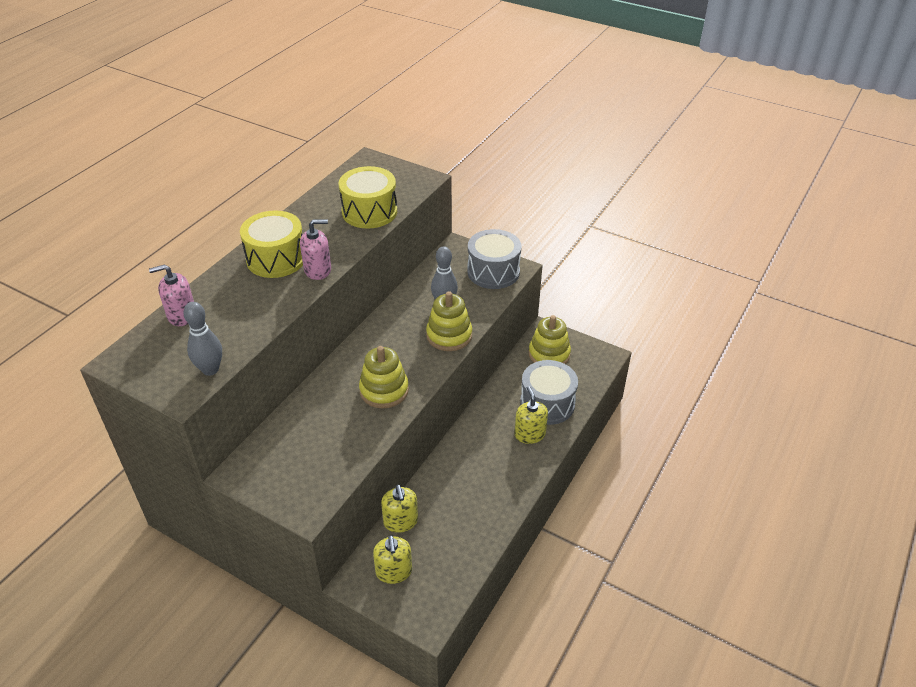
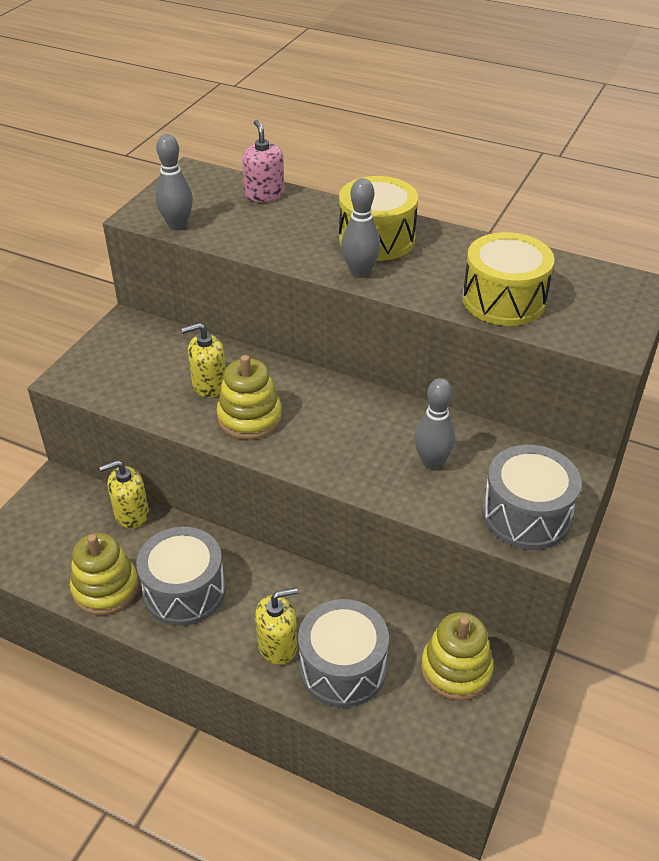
camera: 85 degrees right, 0 degrees up
(318, 270) = (360, 272): pink soap dispenser -> grey bowling pin
(394, 571) = (62, 515): yellow soap dispenser -> yellow soap dispenser (209, 385)
(449, 335) = (363, 472): yellow stacking toy -> yellow stacking toy (105, 588)
(481, 485) = (184, 591): none -> grey drum

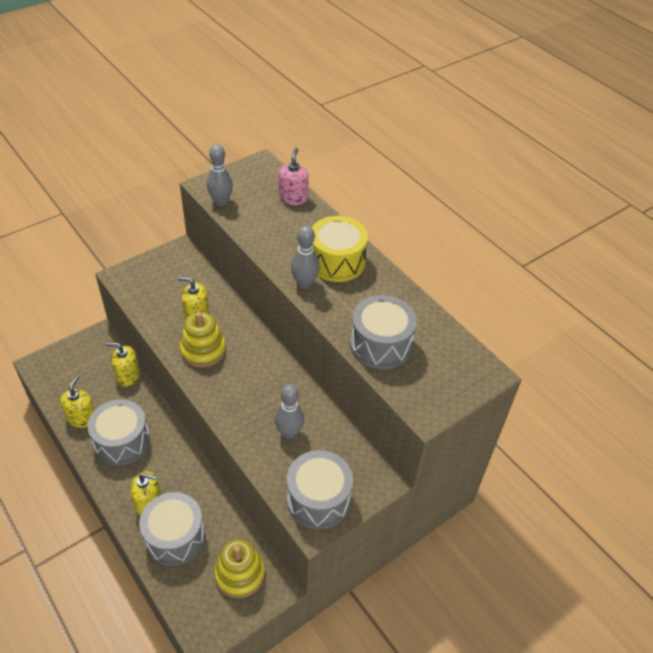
camera: 25 degrees right, 5 degrees up
(105, 588) = (82, 418): yellow stacking toy -> yellow soap dispenser
(503, 300) = (380, 344): yellow drum -> grey drum

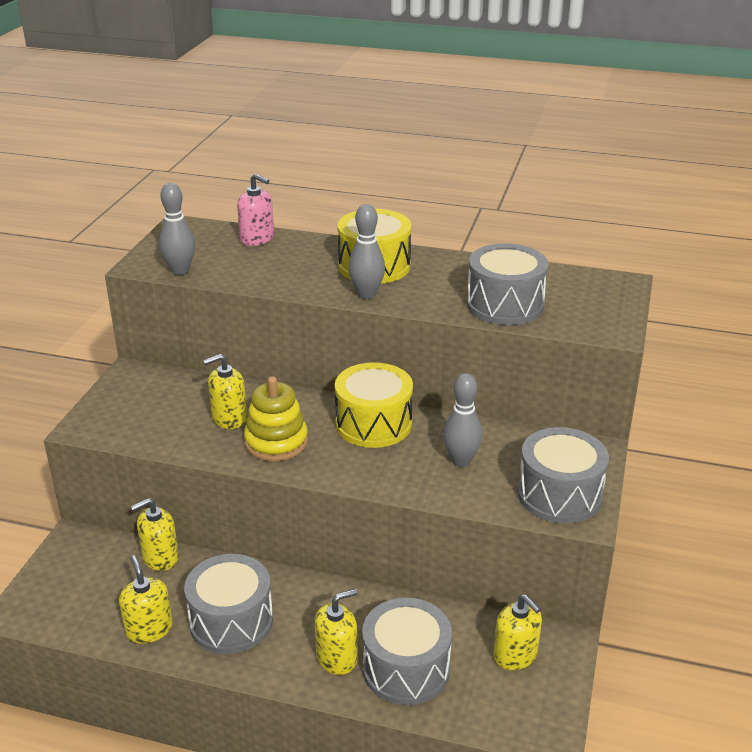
camera: 35 degrees left, 15 degrees down
(239, 574) = (515, 655): yellow stacking toy -> yellow soap dispenser
(269, 371) = (373, 424): none -> yellow drum
(293, 198) = (257, 238): pink soap dispenser -> pink soap dispenser turned 150 degrees clockwise

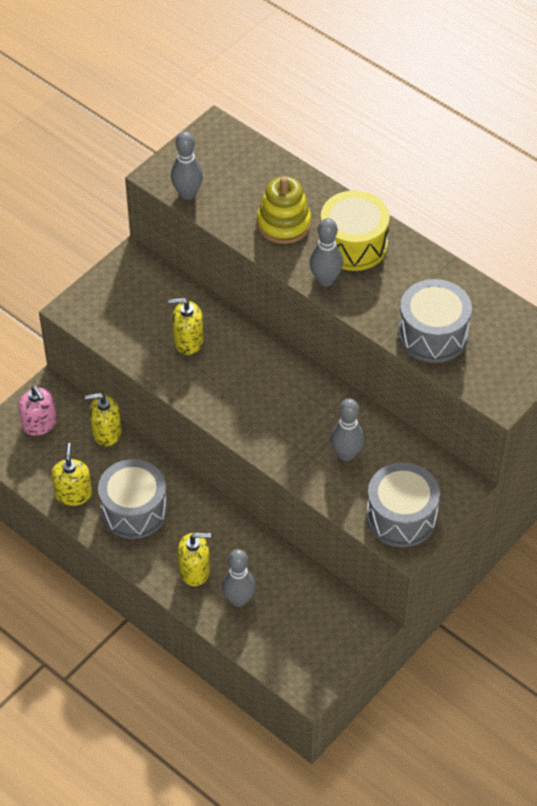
camera: 25 degrees right, 20 degrees up
(257, 238) = (273, 170): pink soap dispenser -> pink soap dispenser (39, 424)
(276, 442) = (212, 381): yellow stacking toy -> yellow stacking toy (283, 223)
(373, 424) = (299, 390): yellow drum -> none
(406, 669) = (239, 599): grey drum -> grey bowling pin
(515, 655) = (325, 621): yellow soap dispenser -> none

